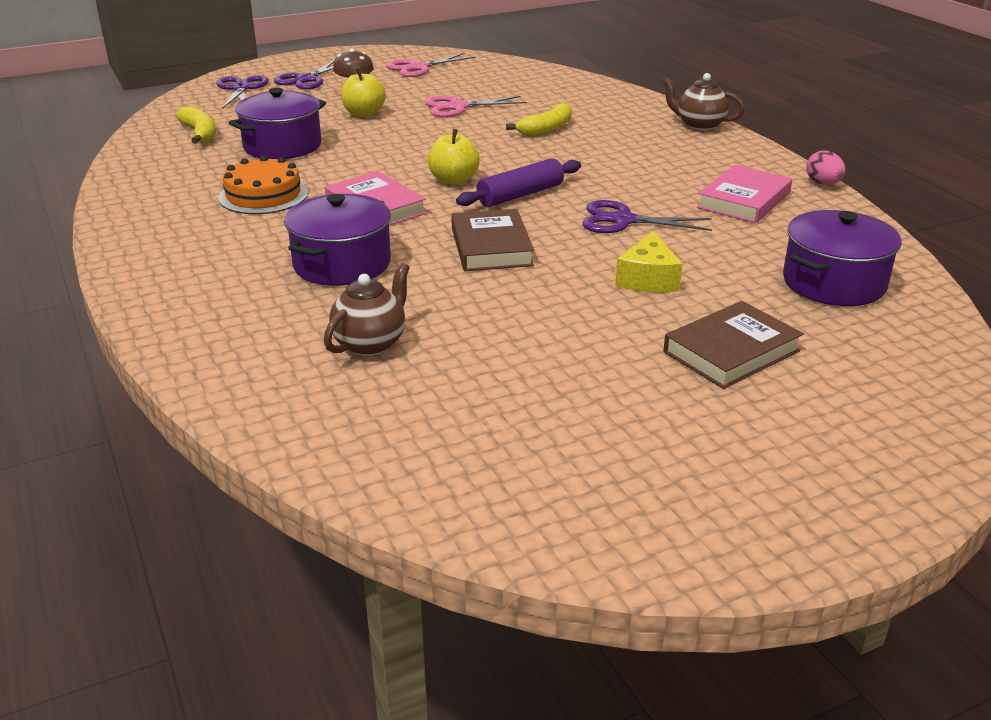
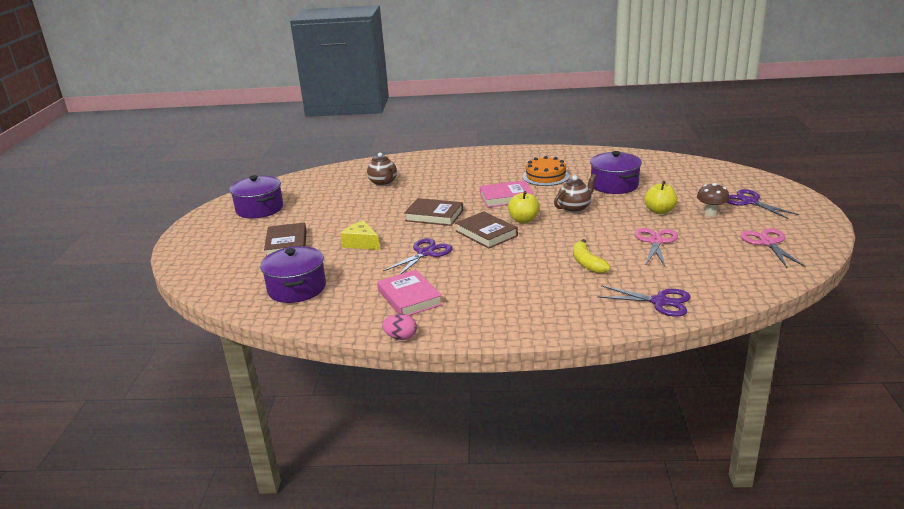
camera: 120 degrees right, 5 degrees down
(200, 134) = (650, 168): yellow banana -> none
(241, 88) = (735, 182): purple scissors -> purple scissors (659, 302)
(342, 264) = (453, 185): purple pot -> purple pot (260, 209)
(520, 195) = (486, 233): purple rolling pin -> brown book
(699, 125) = (549, 326): brown teapot -> brown teapot (575, 208)

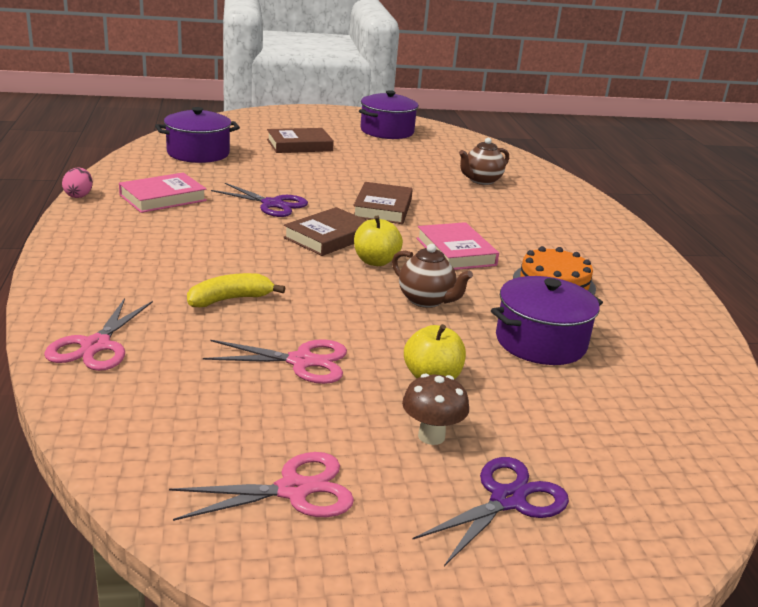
camera: 75 degrees right, 0 degrees up
(361, 243) = (301, 174): yellow cheese -> none
(659, 302) = (96, 345): purple scissors -> pink scissors

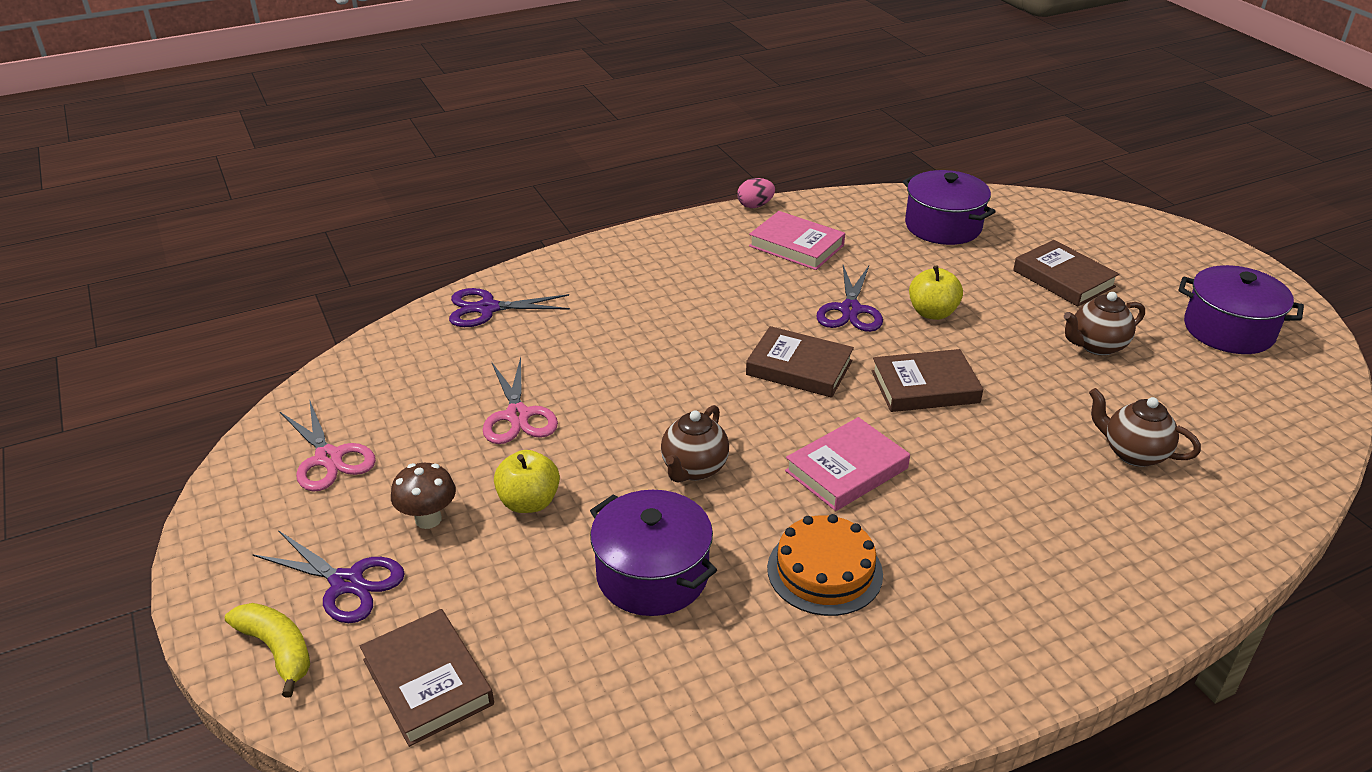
camera: 75 degrees right, 10 degrees up
(96, 345) = (488, 309): pink scissors -> purple scissors
(230, 299) = (607, 347): yellow banana -> yellow banana (277, 650)
(375, 261) = (764, 413): yellow apple -> yellow apple (932, 313)
(377, 159) = (1096, 346): none -> brown teapot
(644, 467) = (427, 682): none -> brown book

